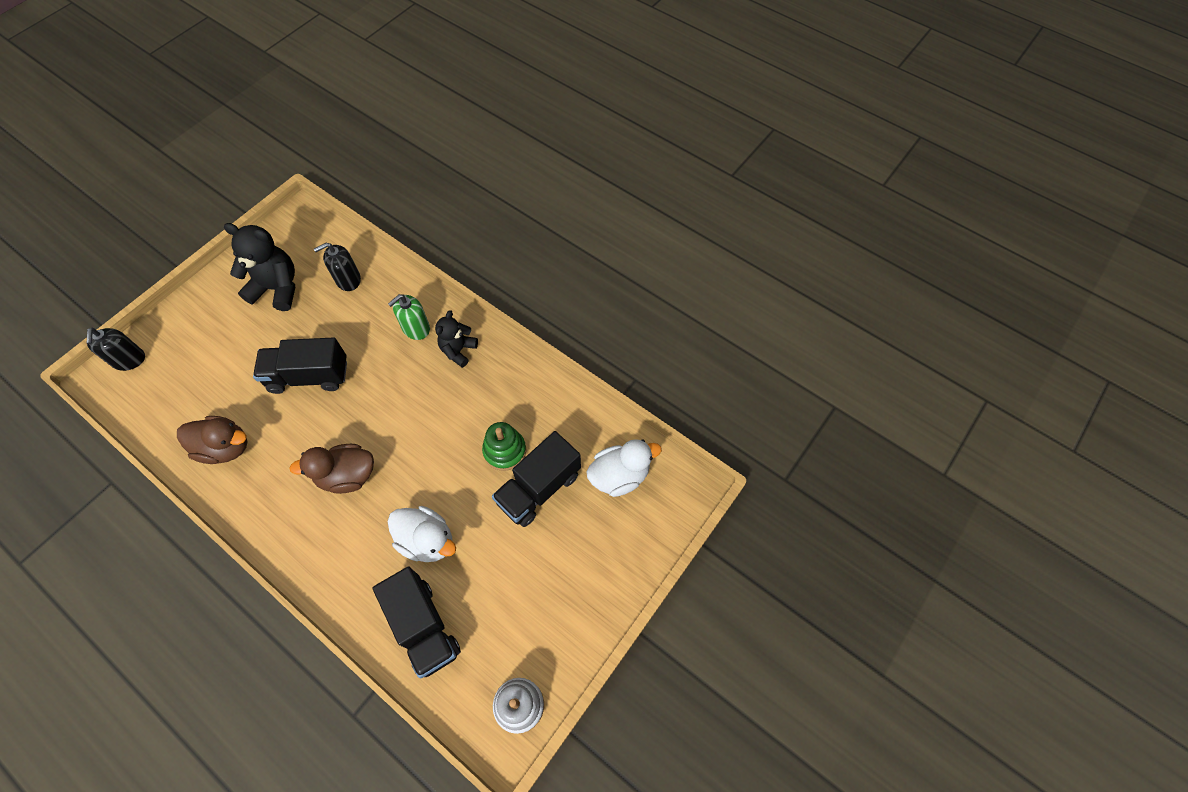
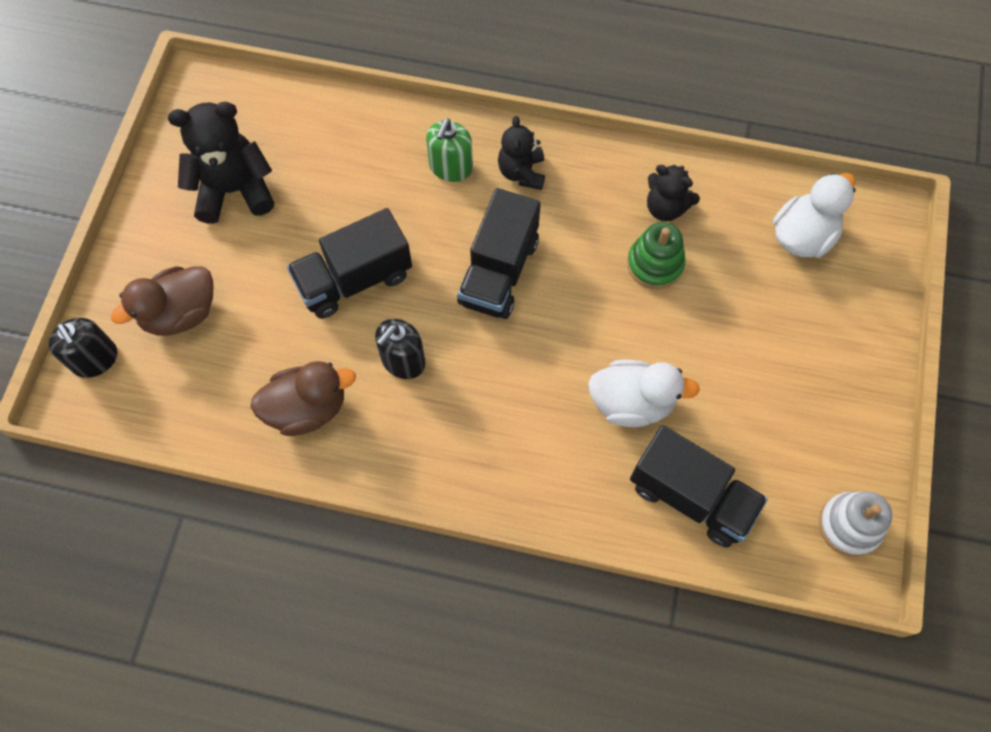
camera: 25 degrees left, 5 degrees up
(347, 476) = (486, 373): brown duck -> brown duck (180, 313)
(348, 279) = (321, 142): black soap dispenser -> black soap dispenser (403, 360)
(537, 414) = (665, 207): none -> black teddy bear
(539, 488) = (721, 289): black truck -> black truck (499, 272)

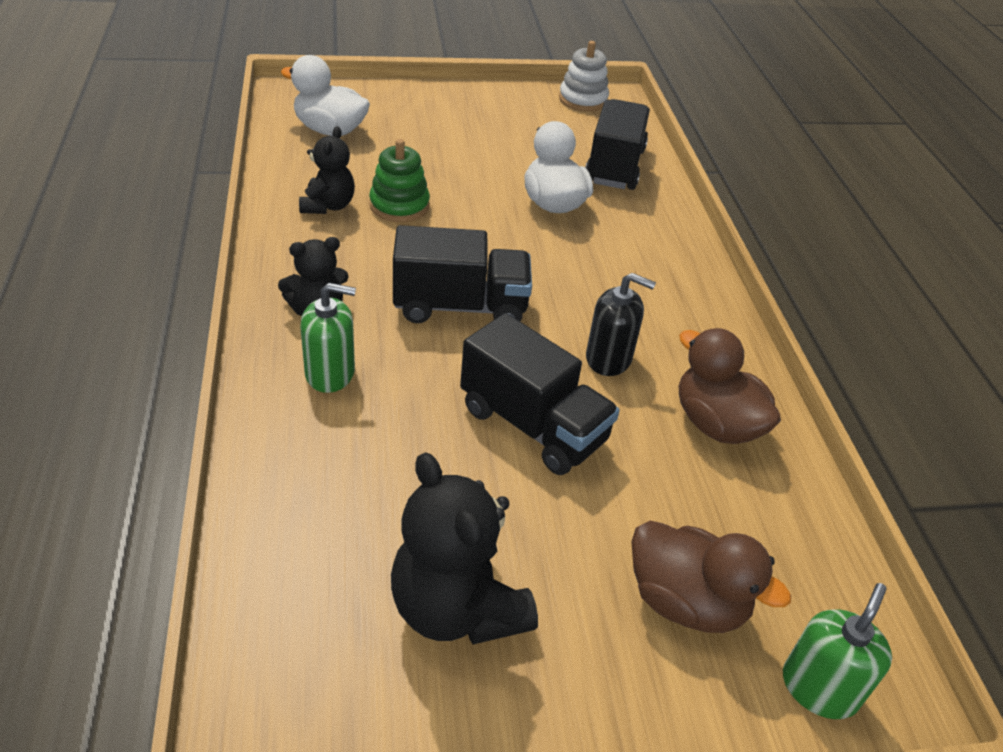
camera: 115 degrees left, 25 degrees down
(95, 359) = (819, 688): black soap dispenser -> green soap dispenser

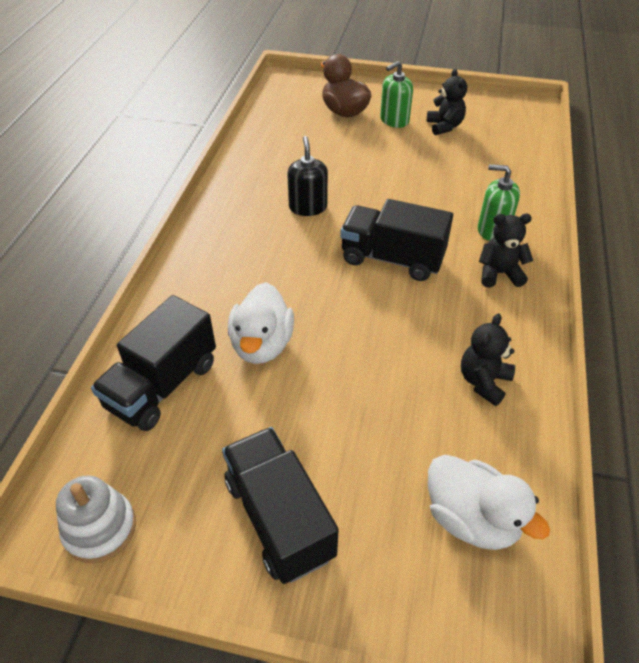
camera: 155 degrees left, 5 degrees up
(399, 206) = (413, 369): green stacking toy -> none
(457, 608) = (444, 126): black teddy bear -> black teddy bear, size x0.61
(533, 425) = (377, 182): black truck -> black truck (279, 518)
(608, 358) = (308, 207): black soap dispenser -> black soap dispenser turned 45 degrees clockwise
(716, 424) = (271, 165): brown duck -> none
(819, 688) = (311, 85): green soap dispenser -> green soap dispenser (394, 120)

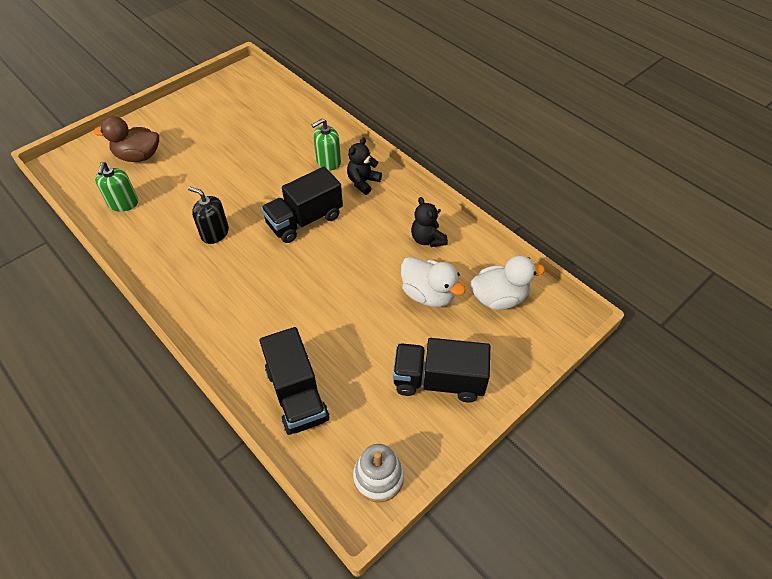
camera: 55 degrees left, 5 degrees up
(262, 345) = (312, 324): white duck -> white duck (428, 294)
(394, 120) = (180, 138): green soap dispenser -> green soap dispenser (123, 203)
(444, 126) = (216, 120): black teddy bear -> none

